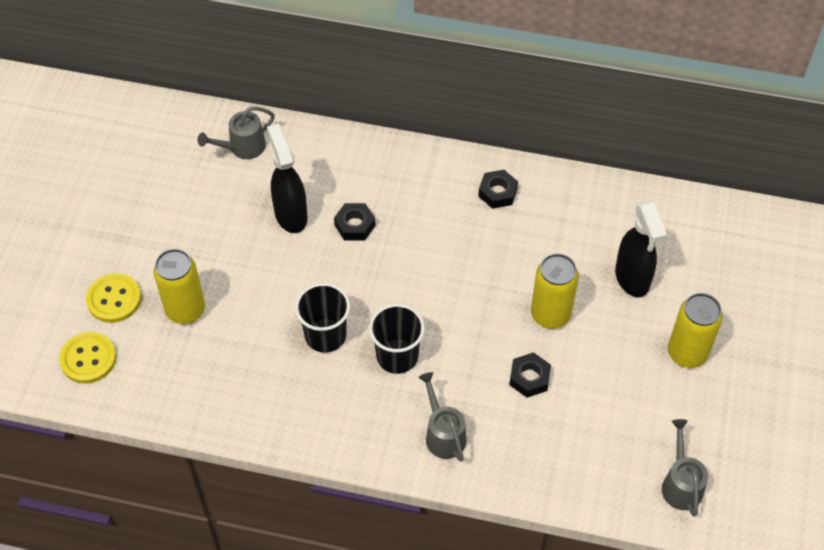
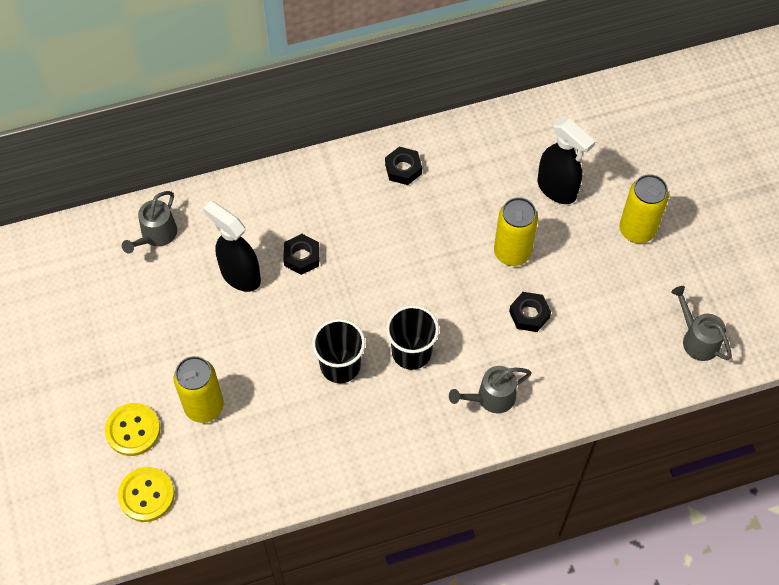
camera: 30 degrees left, 5 degrees up
(443, 434) = (491, 398): grey watering can -> grey watering can turned 60 degrees counterclockwise

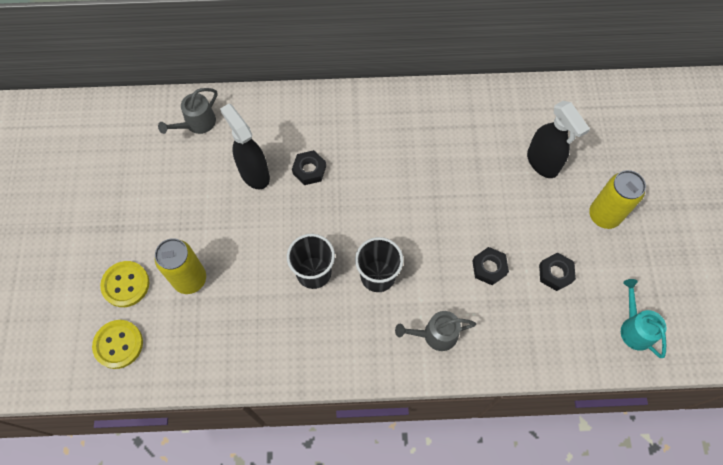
camera: 15 degrees right, 5 degrees up
(403, 169) = (415, 115): black nut -> black nut (555, 273)
(512, 252) = (489, 209): yellow can -> none
(697, 339) = (634, 328): grey watering can -> turquoise watering can

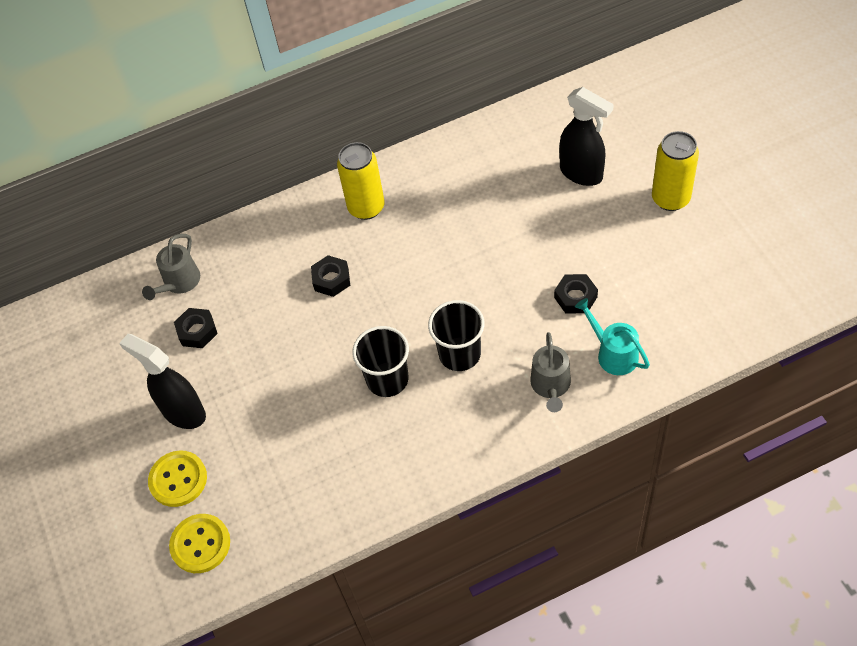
camera: 15 degrees left, 10 degrees down
(190, 279) = (250, 443): yellow can -> yellow can (366, 207)
(254, 173) = (270, 307): black spray bottle -> black spray bottle (183, 412)
(435, 335) = (551, 386): grey watering can -> grey watering can turned 60 degrees counterclockwise
(555, 273) = (648, 274): black nut -> black nut (197, 331)
(634, 328) = (755, 293): turquoise watering can -> turquoise watering can (613, 353)

